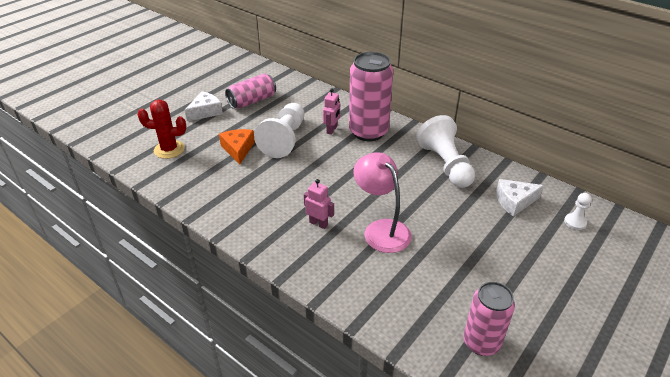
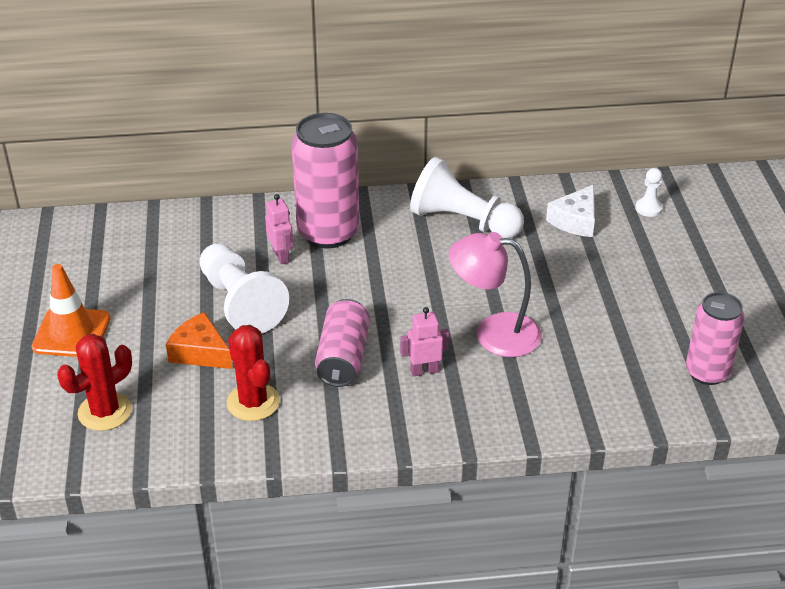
camera: 45 degrees left, 0 degrees up
(205, 112) = (71, 333): white cheese -> orange traffic cone
(225, 184) = (253, 402): none -> red cactus
(252, 101) = (115, 280): pink can -> pink can (343, 357)

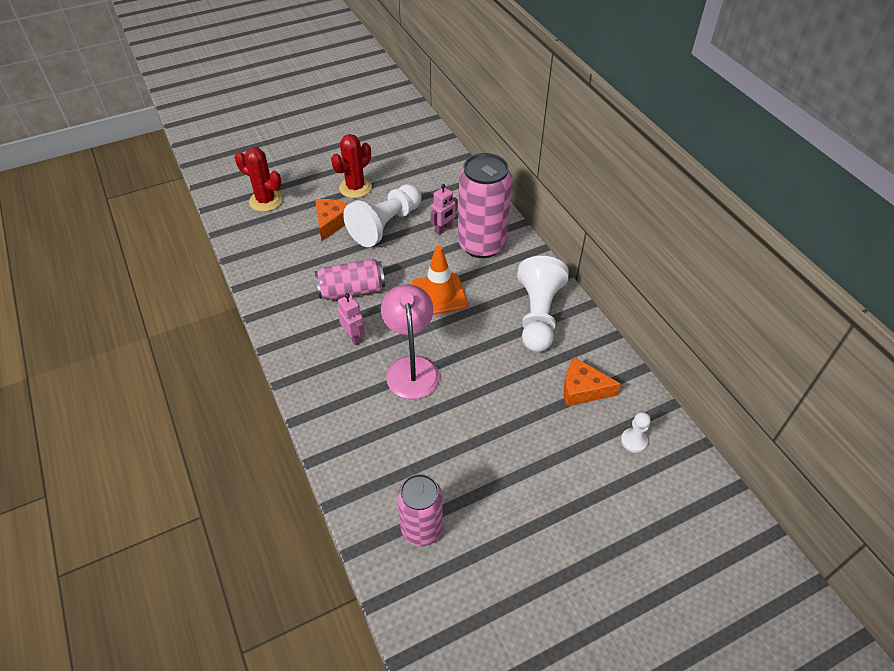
camera: 70 degrees right, 10 degrees up
(71, 333) = (328, 165): orange traffic cone -> orange traffic cone (439, 294)
(253, 402) = (294, 260): red cactus -> red cactus (355, 188)
(575, 221) = (582, 389): white cheese -> orange cheese

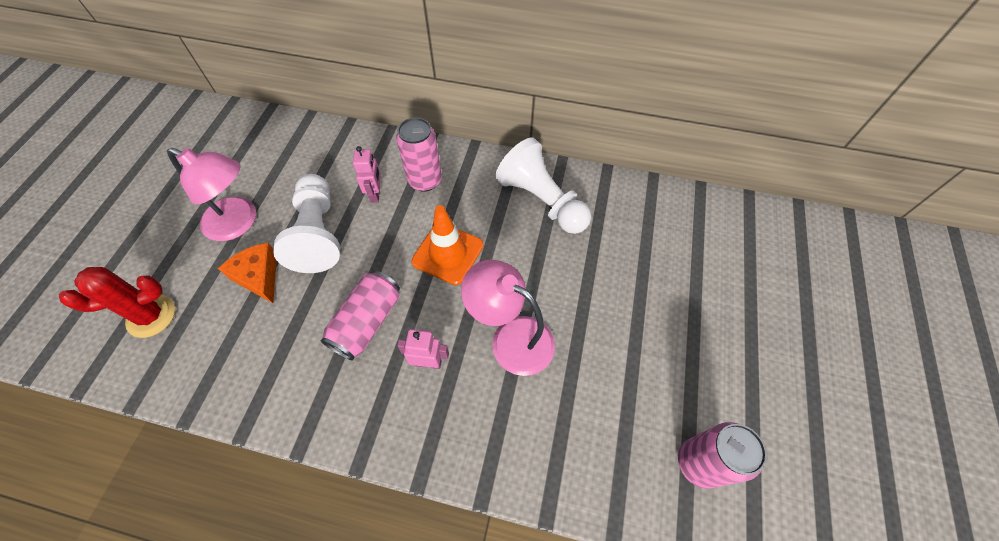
camera: 50 degrees left, 10 degrees up
(355, 188) = (239, 223): red cactus -> pink lamp
(482, 245) = (425, 180): pink can -> pink can, size x0.64
(582, 389) = (642, 229): orange cheese -> none
(633, 441) = (717, 234): white pawn -> none

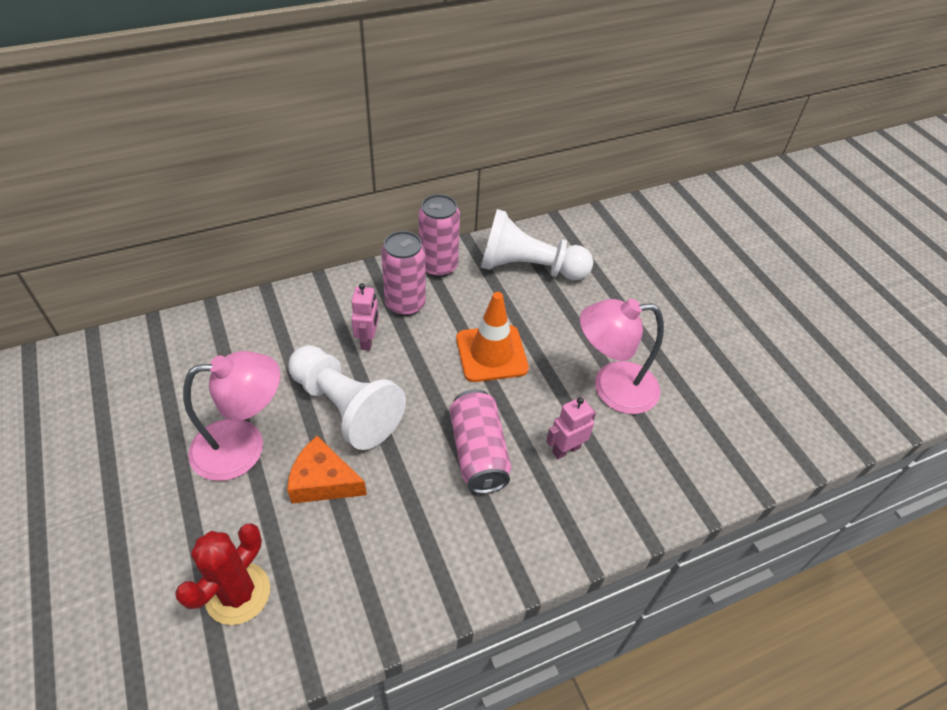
camera: 40 degrees left, 10 degrees down
(375, 194) = (368, 340): pink robot -> pink robot turned 45 degrees clockwise
(699, 463) = (818, 389): pink can -> pink can (438, 266)

